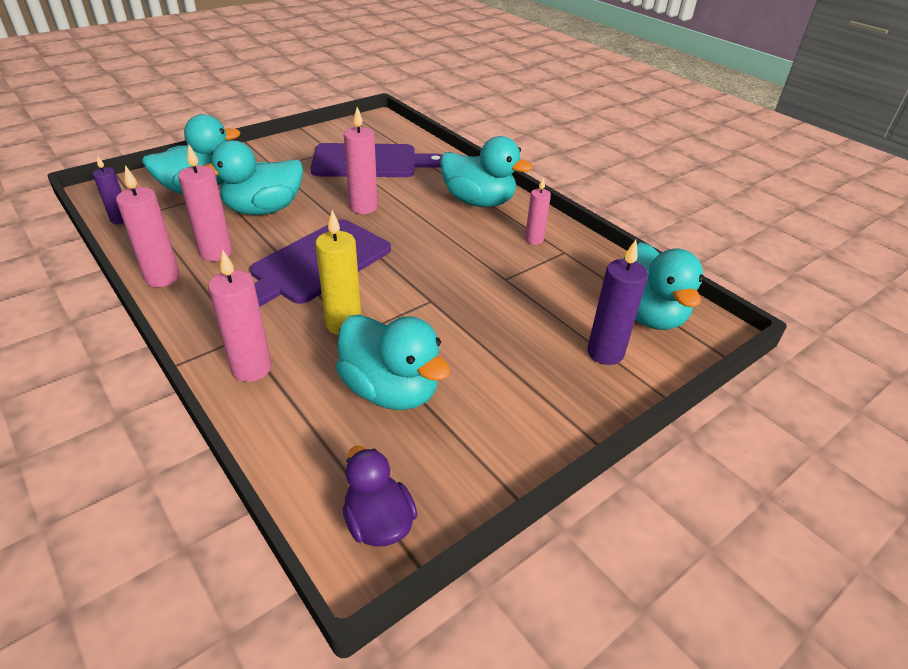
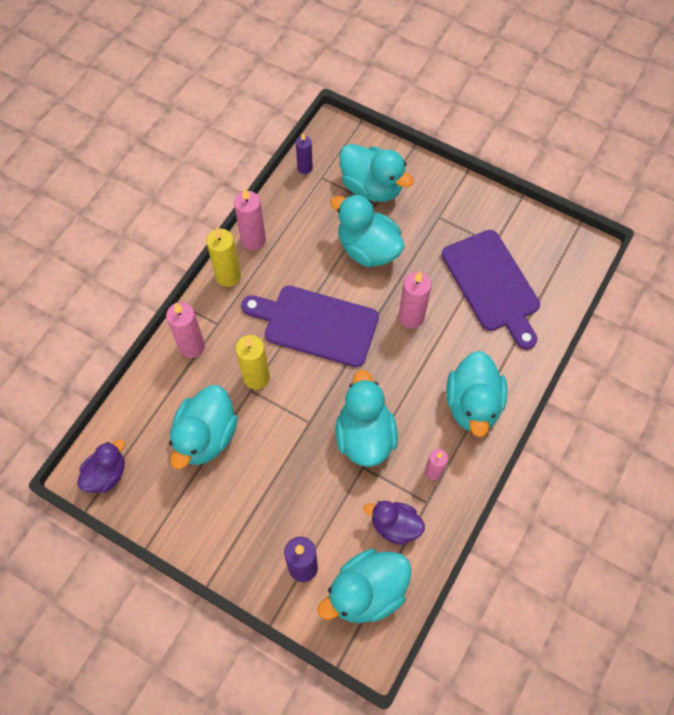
camera: 70 degrees right, 25 degrees up
(187, 310) = (228, 276): none -> yellow candle
(216, 252) = (296, 253): pink candle -> none
(471, 268) = (365, 436): none -> turquoise duck
(580, 277) = (395, 526): none -> purple duck

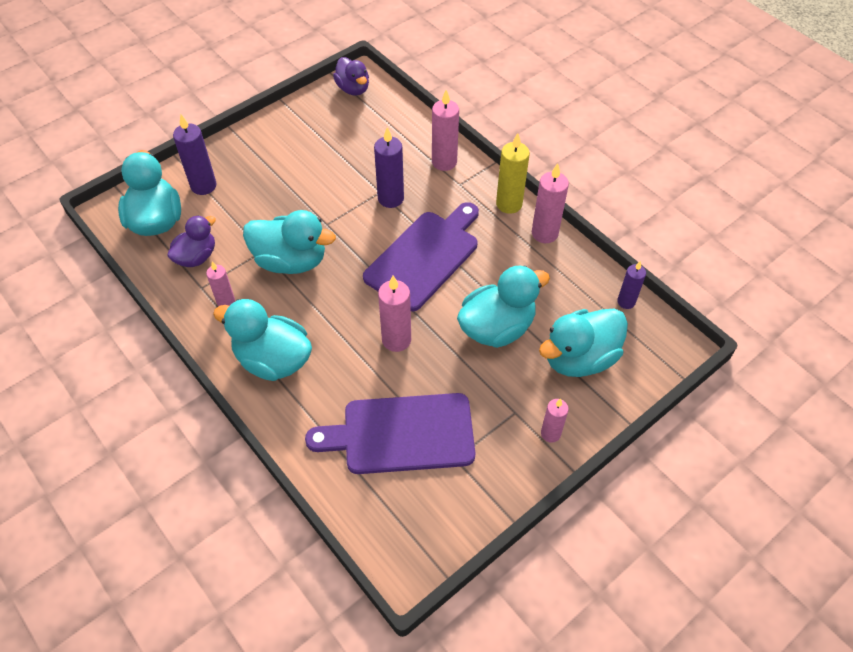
camera: 110 degrees right, 10 degrees down
(206, 436) = (352, 152): turquoise duck -> none
(256, 377) = (390, 198): yellow candle -> purple candle
(445, 190) = (550, 433): none -> pink candle

